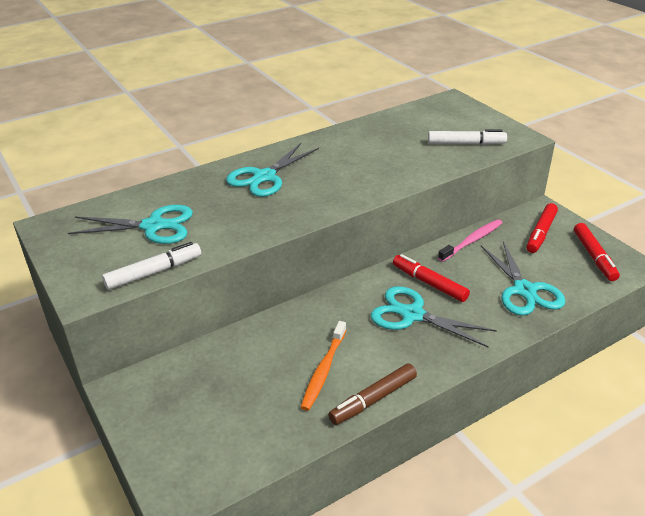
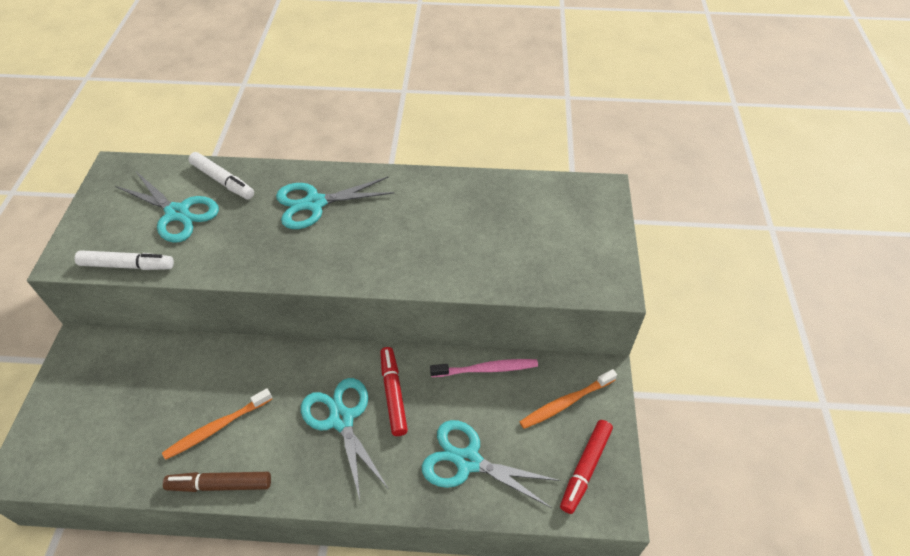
camera: 35 degrees right, 15 degrees up
(465, 143) = (542, 262): white marker -> white marker (222, 180)
(524, 290) = (468, 461): turquoise scissors -> turquoise scissors turned 90 degrees clockwise
(541, 233) = (565, 403): red marker -> orange toothbrush

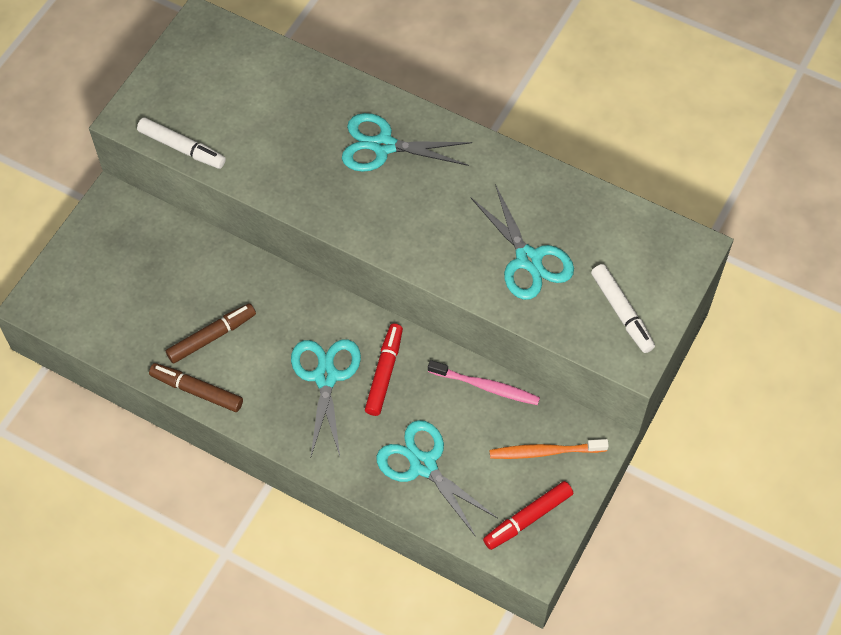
camera: 25 degrees right, 10 degrees up
(177, 213) = (245, 105): turquoise scissors -> turquoise scissors (528, 259)
(217, 427) = (211, 337): orange toothbrush -> brown marker
(222, 180) = (302, 81): white marker -> white marker (621, 312)

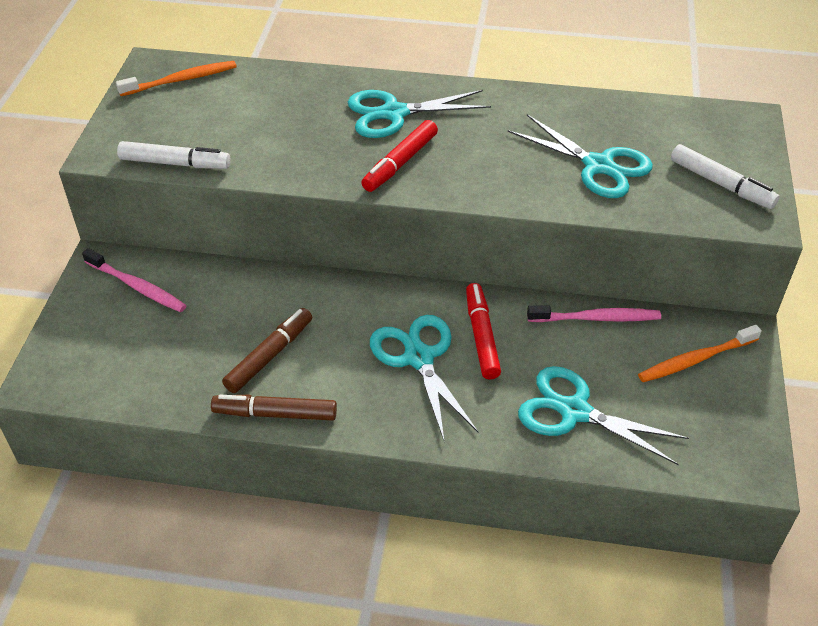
camera: 20 degrees left, 15 degrees down
(132, 236) = (137, 287): none -> pink toothbrush
(219, 50) = (181, 80): none -> orange toothbrush
(528, 518) = (720, 429): red marker -> red marker (400, 163)

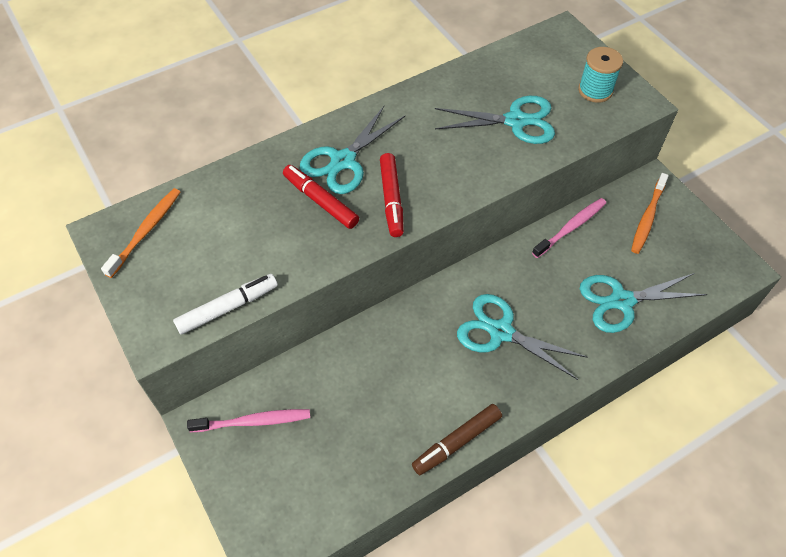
camera: 40 degrees left, 10 degrees up
(269, 356) = (407, 403): brown marker -> none
(481, 337) = (521, 288): red marker -> red marker (321, 201)
(720, 184) = (595, 90): white marker -> turquoise spool

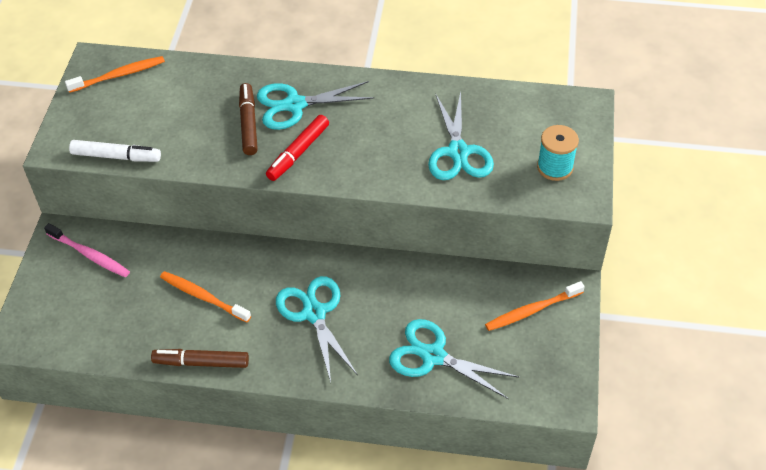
camera: 40 degrees right, 5 degrees down
(321, 201) = (248, 124): red marker -> brown marker
(397, 384) = (203, 297): none -> orange toothbrush
(515, 121) = (458, 152): turquoise scissors -> turquoise scissors turned 45 degrees clockwise
(571, 227) = (457, 276): pink toothbrush -> none

